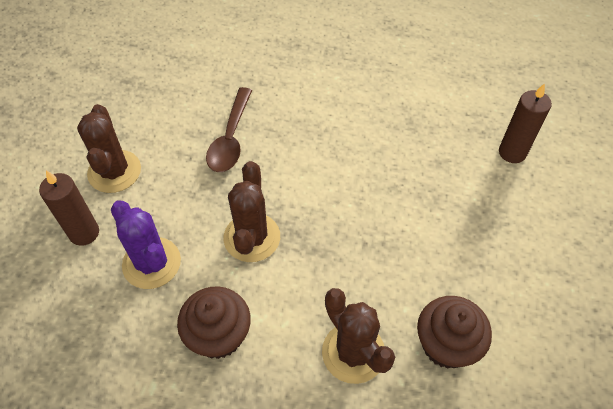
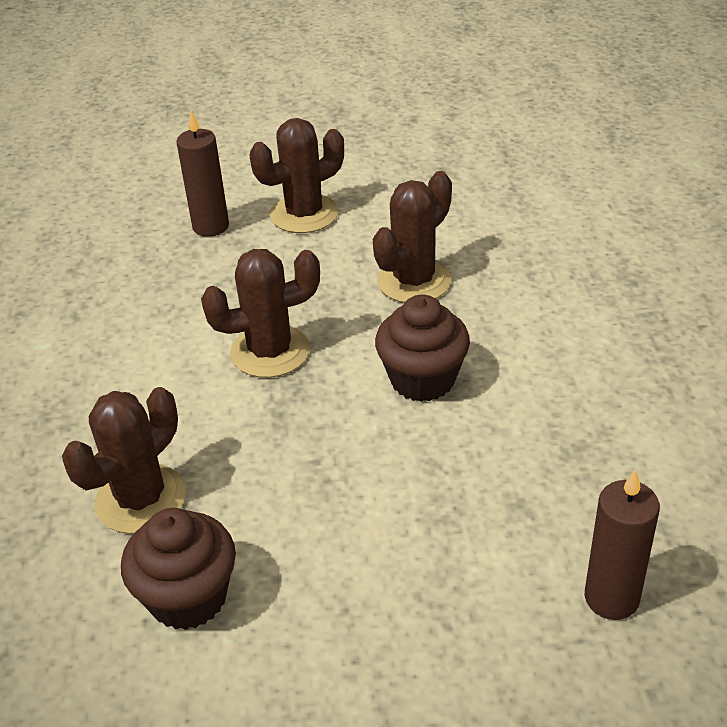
camera: 70 degrees right, 15 degrees down
(151, 263) = (195, 287): purple cactus -> none
(219, 335) = (122, 371): brown cupcake -> brown cupcake (422, 379)
(231, 139) = (414, 281): brown spoon -> brown cactus

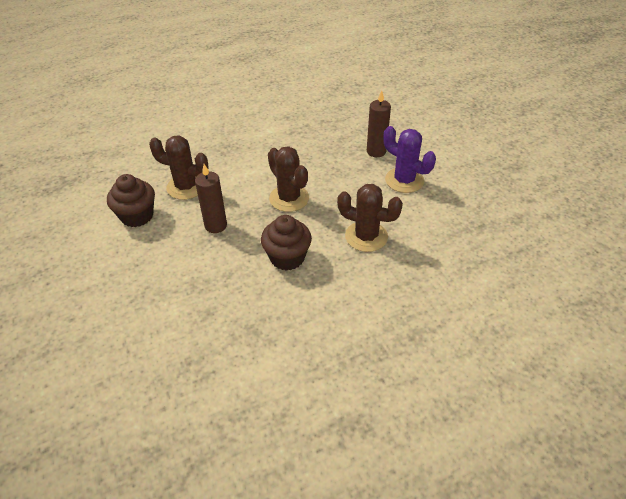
camera: 70 degrees right, 5 degrees up
(304, 214) = (404, 180): brown cactus -> purple cactus
(611, 598) = (153, 360): brown candle -> brown candle (216, 225)

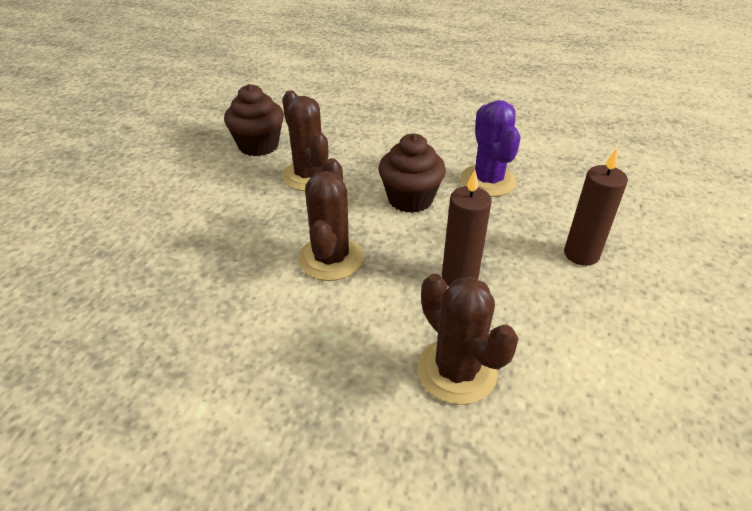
camera: 140 degrees left, 5 degrees down
(137, 216) = (572, 363): brown cupcake -> brown cupcake (258, 145)
(376, 151) = (138, 254): brown candle -> brown candle (581, 254)
(404, 180) = (180, 202): purple cactus -> purple cactus (488, 181)

